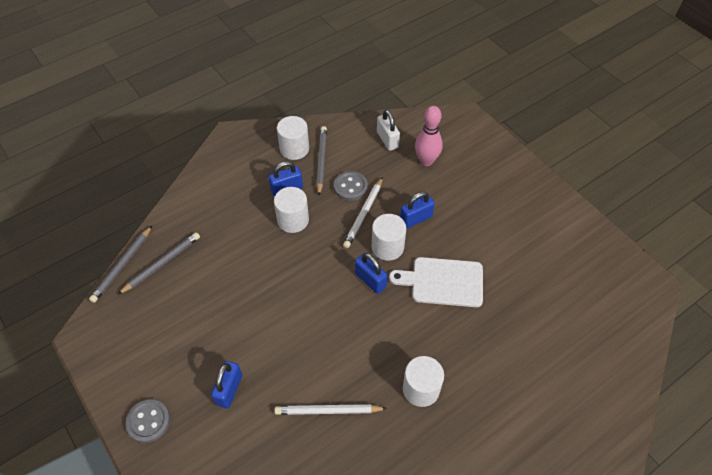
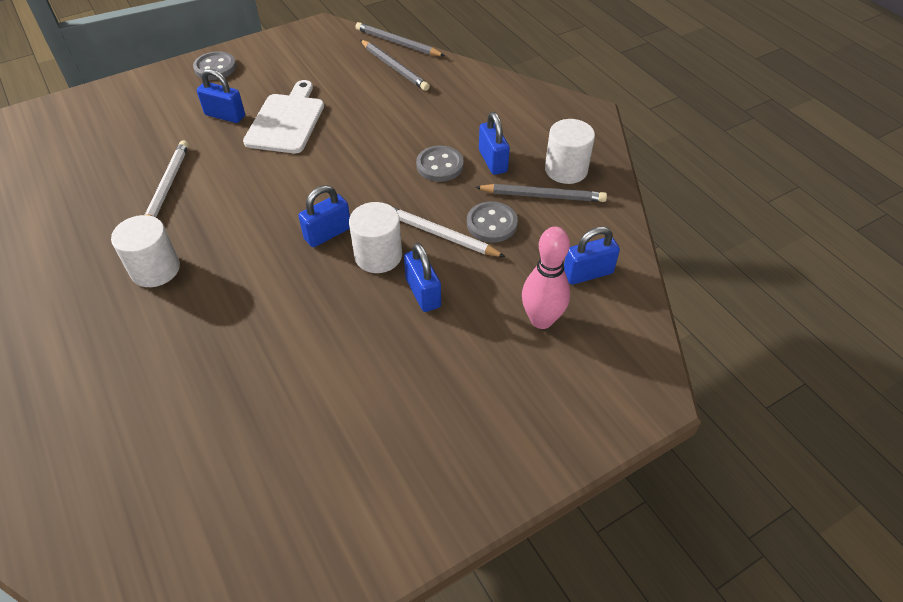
camera: 95 degrees right, 5 degrees down
(293, 220) = (440, 165): white cylinder -> grey button
(387, 140) = (587, 273): white padlock -> blue padlock
(443, 282) = (304, 312): white cutting board -> white cutting board (287, 121)

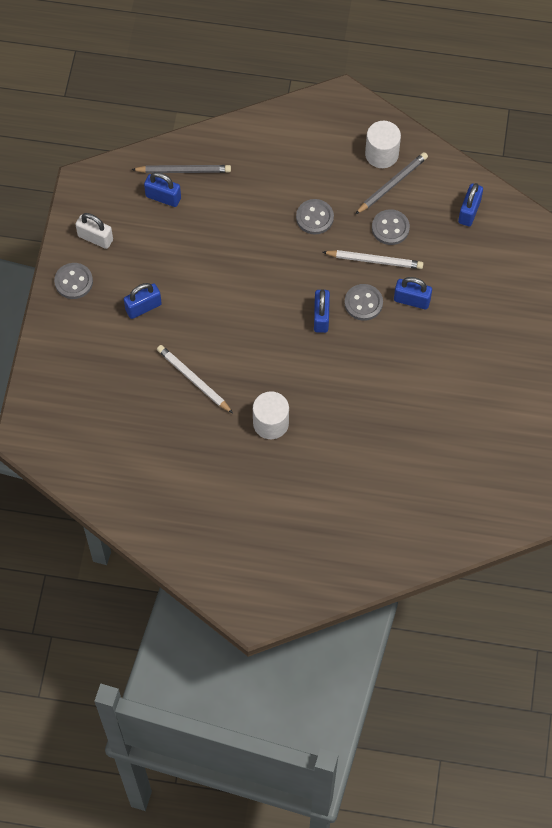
camera: 50 degrees left, 15 degrees up
(272, 57) = (95, 238): none -> white padlock
(287, 121) = (185, 274): white cutting board -> none
(378, 256) = (363, 303): white cylinder -> grey button
(397, 43) = (154, 148): grey pencil -> none
(440, 234) = (375, 260): white pencil -> white pencil turned 150 degrees counterclockwise
(493, 161) = (337, 186): blue padlock -> blue padlock (163, 197)
(541, 320) = (480, 259): pink bowling pin -> none

